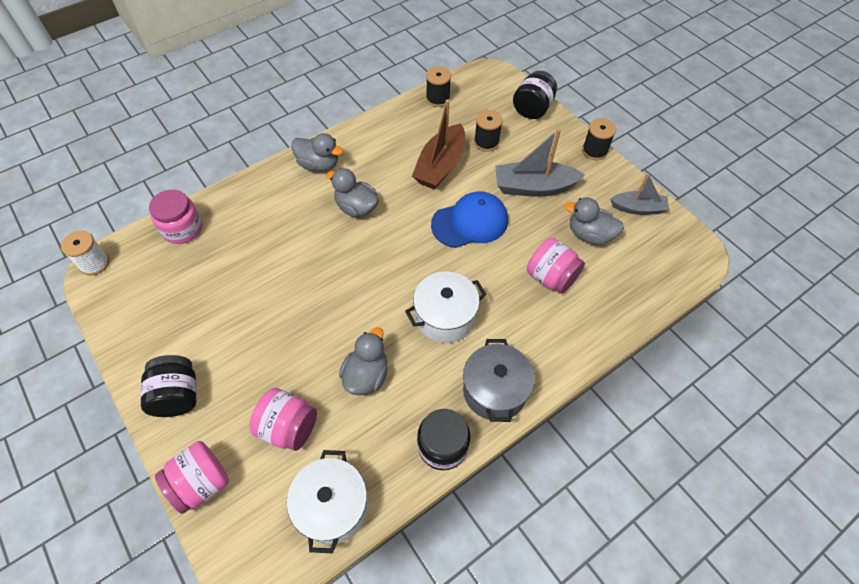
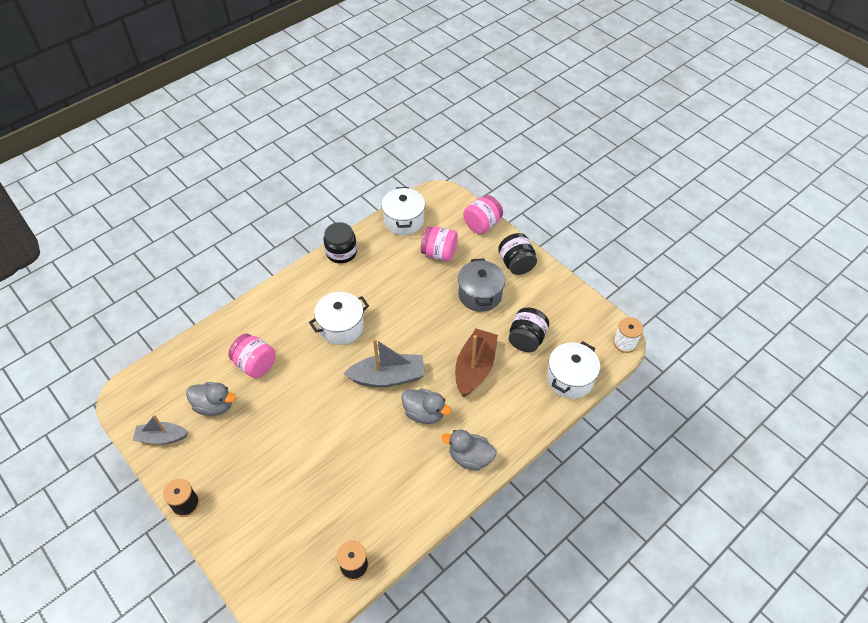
camera: 175 degrees right, 5 degrees down
(182, 228) = (570, 379): pink jar -> white pot
(366, 375) = (394, 285): grey duck -> none
(440, 166) = (348, 468): brown boat -> brown boat (475, 368)
(470, 222) = (320, 408): blue cap -> none
(486, 142) = (300, 504): black spool -> none
(494, 391) = (307, 283): grey pot -> grey pot (480, 295)
(532, 109) = (243, 561): black jar -> black jar (526, 339)
(533, 187) = (257, 452): grey boat -> grey boat (388, 377)

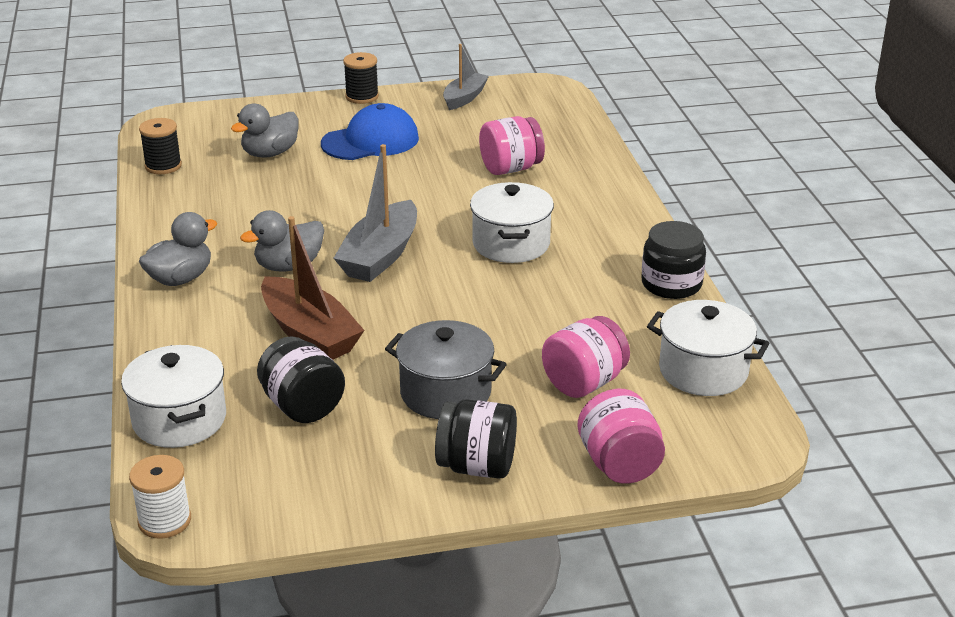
camera: 120 degrees right, 20 degrees down
(214, 406) = (474, 132): grey duck -> grey duck (270, 153)
(254, 458) = (370, 141): none -> blue cap

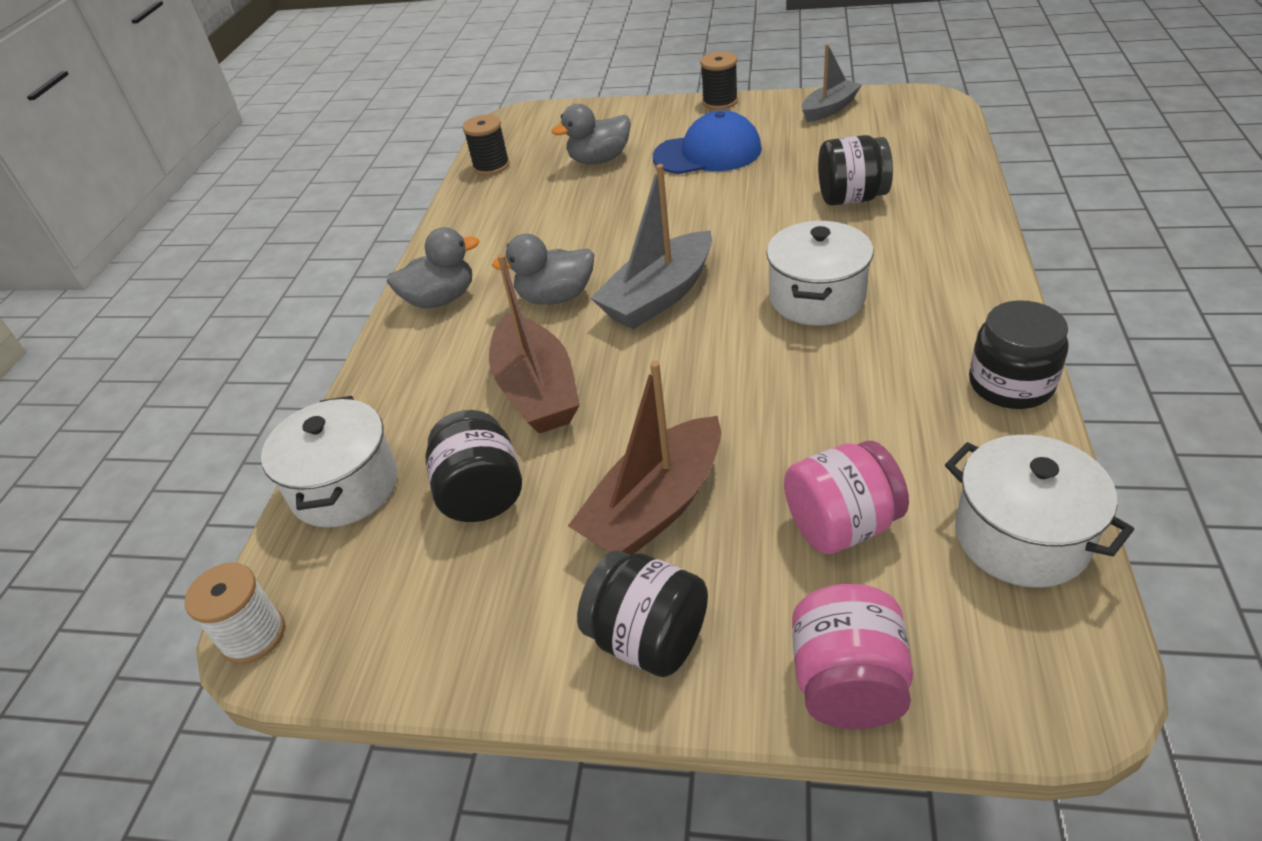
camera: 25 degrees right, 10 degrees up
(445, 393) = (655, 507): grey pot -> brown boat
(511, 168) = (851, 198): pink jar -> black jar

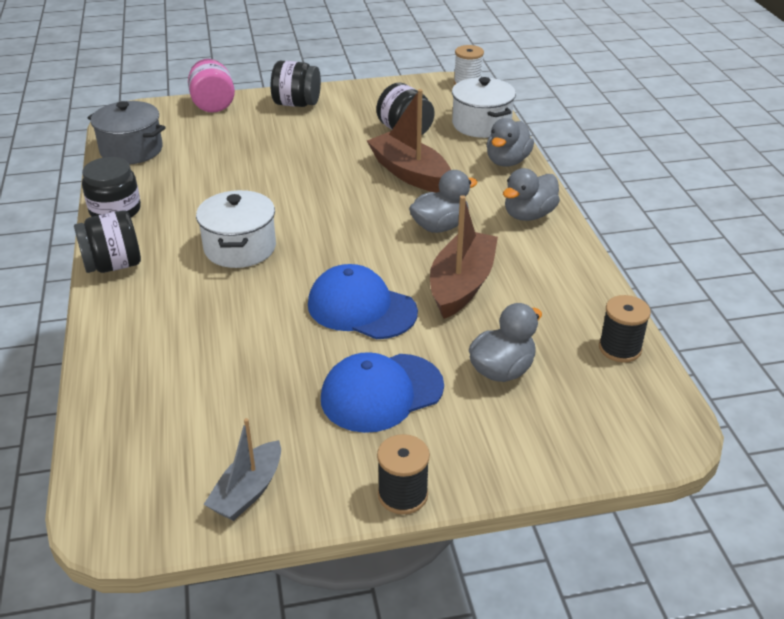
camera: 155 degrees right, 5 degrees down
(384, 391) = (507, 161): none -> grey duck
(655, 507) = (311, 138): brown boat -> brown boat (461, 285)
(659, 296) = (360, 236): grey boat -> none
(695, 216) = (361, 308): none -> blue cap
(841, 525) = (217, 143): pink jar -> none
(851, 198) = (215, 344): black jar -> black jar (113, 265)
(1021, 537) = (131, 150): white pot -> grey pot

